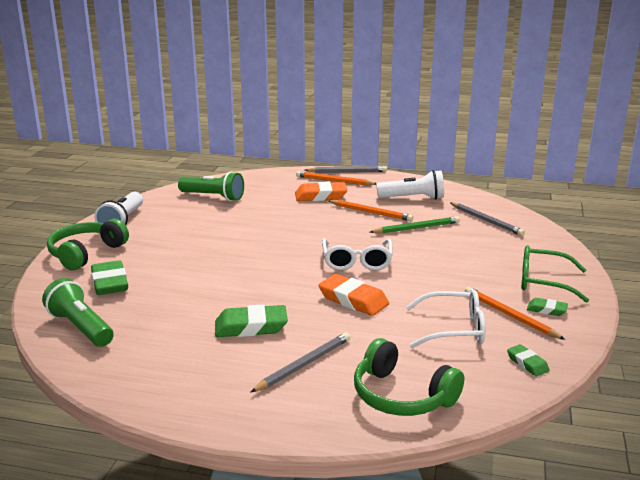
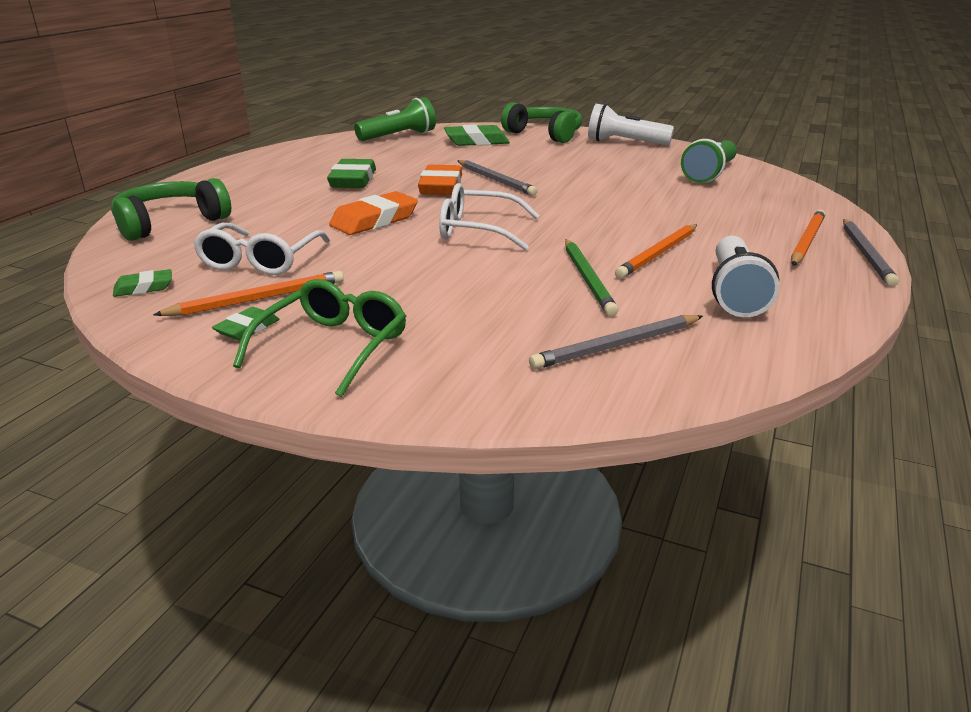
camera: 100 degrees right, 5 degrees up
(304, 364) = (266, 194): grey pencil -> grey pencil (496, 180)
(321, 196) = (728, 228): orange eraser -> orange eraser (441, 187)

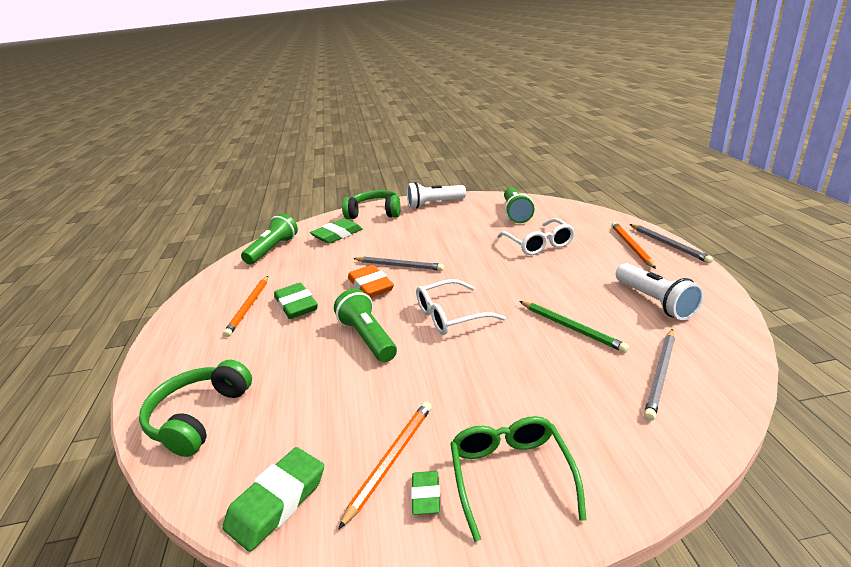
camera: 30 degrees left, 0 degrees up
(144, 288) = (277, 502): green eraser -> green eraser, size x1.83
(260, 261) = (337, 420): white glasses -> white glasses (539, 244)
(374, 220) = (368, 338): orange eraser -> green flashlight
(658, 254) = (578, 289): orange pencil -> orange pencil (249, 307)

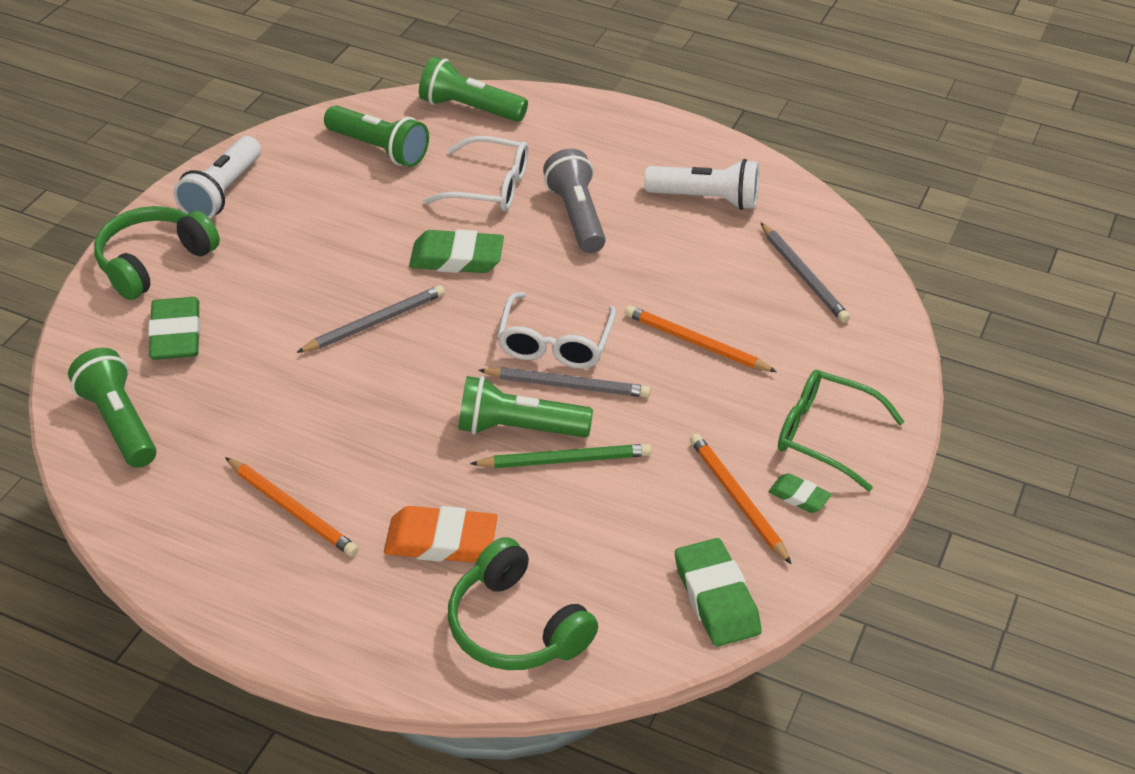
camera: 60 degrees left, 15 degrees up
(296, 305) = (353, 460): green eraser -> green eraser (456, 258)
(370, 286) = (395, 373): orange eraser -> orange eraser (441, 541)
(561, 273) = (576, 216): none -> grey flashlight
(571, 327) = (680, 277): green pencil -> green pencil (565, 460)
(583, 215) = (469, 108): none -> green flashlight
(631, 246) = (591, 134): orange pencil -> orange pencil (695, 343)
(668, 245) = (622, 110): grey pencil -> grey pencil (567, 385)

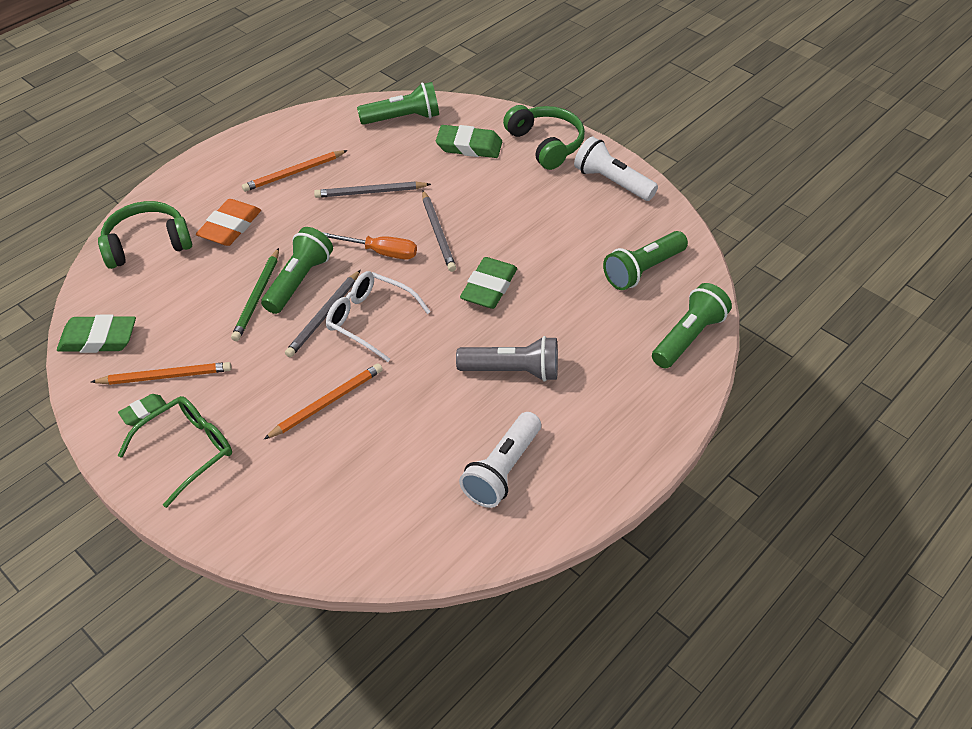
camera: 110 degrees right, 5 degrees up
(432, 366) = (381, 252): none -> orange screwdriver
(489, 187) = (571, 325): white glasses -> none
(803, 276) = (368, 507): grey pencil -> grey pencil (370, 192)

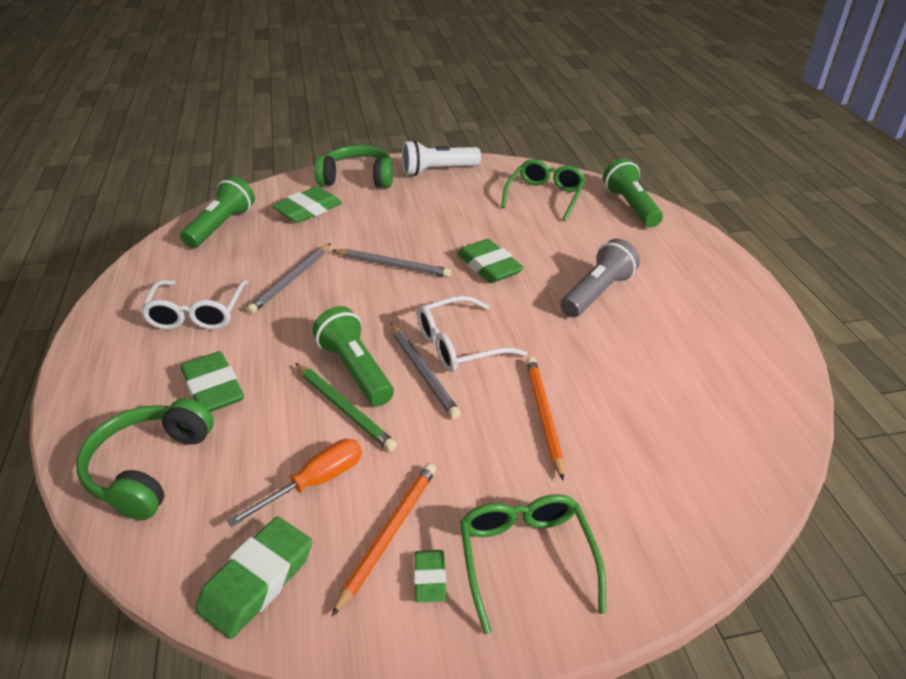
camera: 55 degrees left, 10 degrees down
(230, 227) = (213, 388): orange eraser -> green eraser
(294, 173) = (197, 314): orange pencil -> white glasses
(381, 252) = (378, 305): orange screwdriver -> orange screwdriver (314, 482)
(502, 470) = (706, 342): white flashlight -> none
(643, 270) = (545, 196): green flashlight -> green glasses

